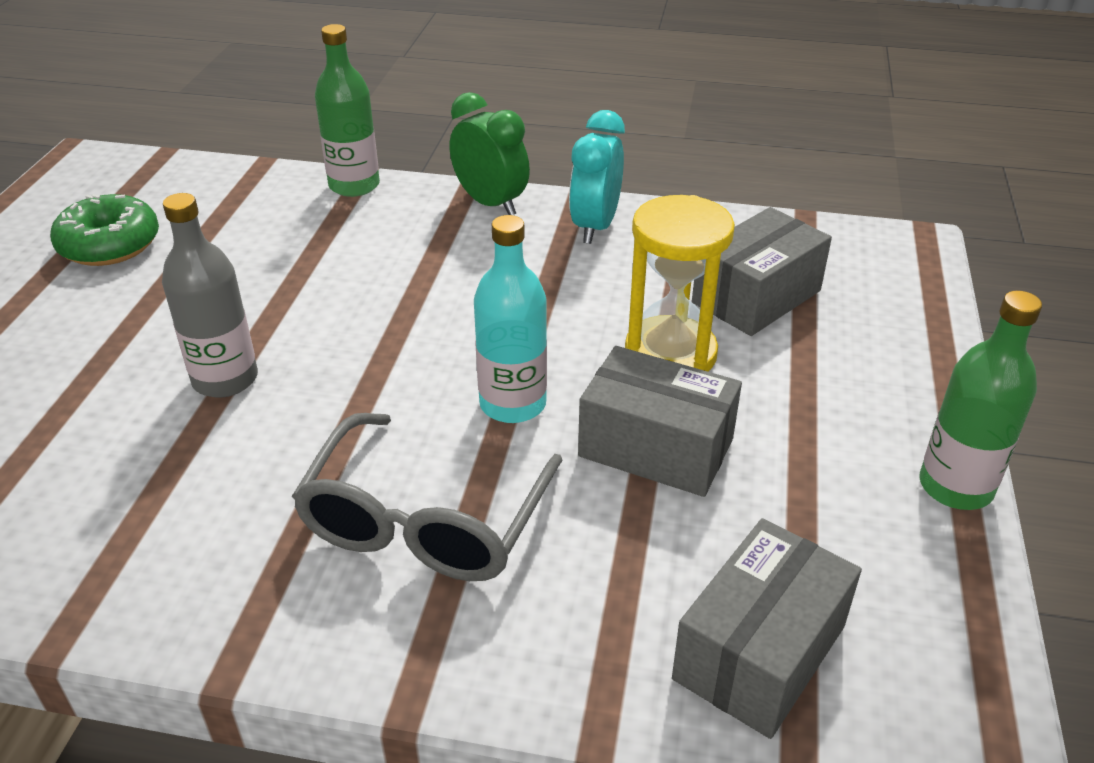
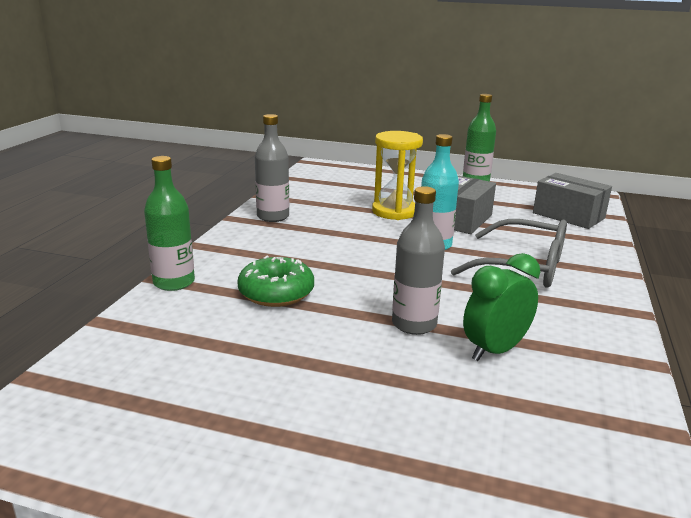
camera: 85 degrees left, 15 degrees down
(110, 245) = (209, 393): green donut -> green donut (276, 293)
(490, 204) = (230, 240): green clock -> green clock (495, 350)
(595, 227) = (273, 217): turquoise clock -> grey bottle
(756, 296) = (351, 192): grey box -> none

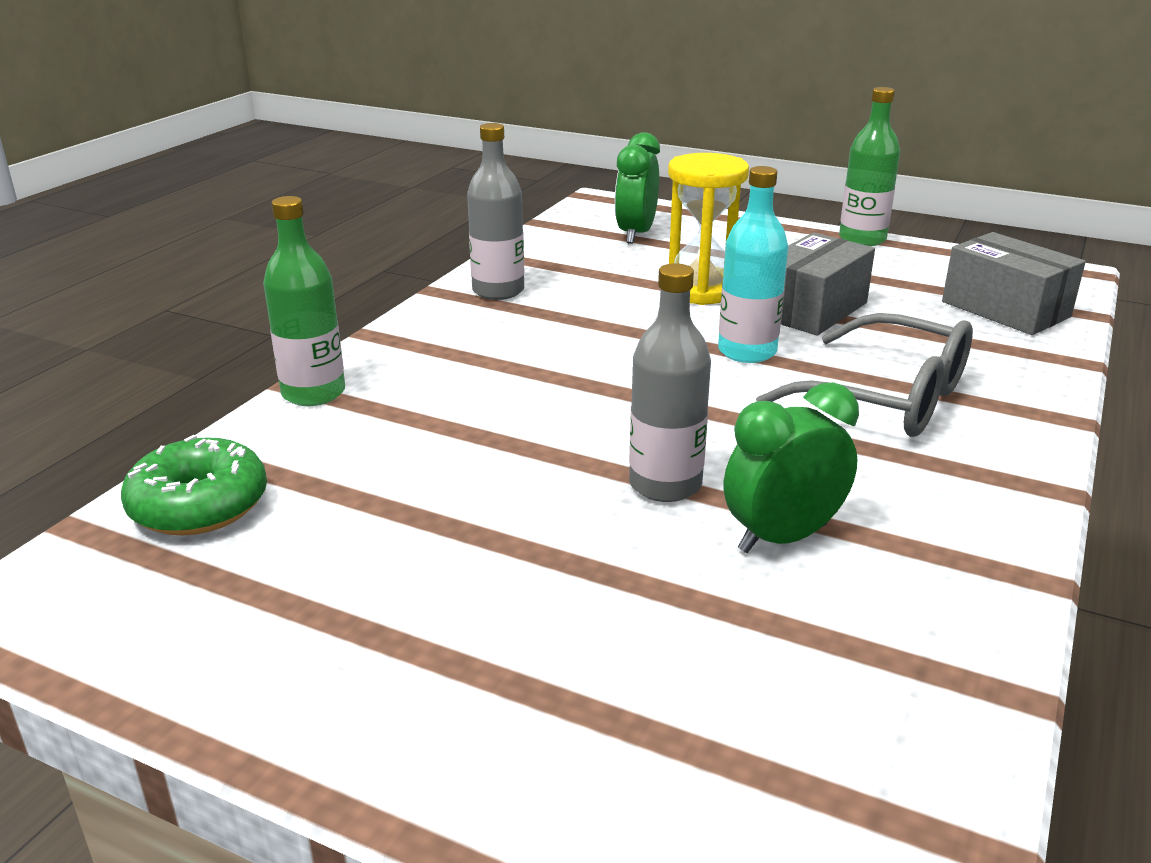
camera: 10 degrees right, 5 degrees up
(276, 293) = (463, 419): green donut -> green donut (199, 505)
(345, 182) = (636, 234): none -> green clock

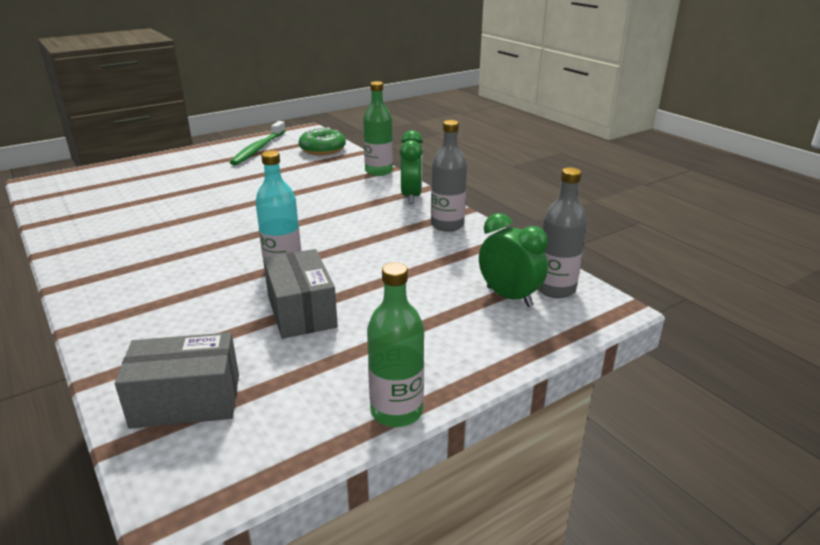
camera: 120 degrees right, 0 degrees up
(243, 615) = (258, 149): none -> green toothbrush
(665, 485) = (216, 210): grey bottle -> grey bottle (555, 289)
(700, 290) = (379, 284): yellow hourglass -> none
(783, 538) = (152, 219): green clock -> green clock (411, 196)
(888, 399) = (181, 284): grey glasses -> none

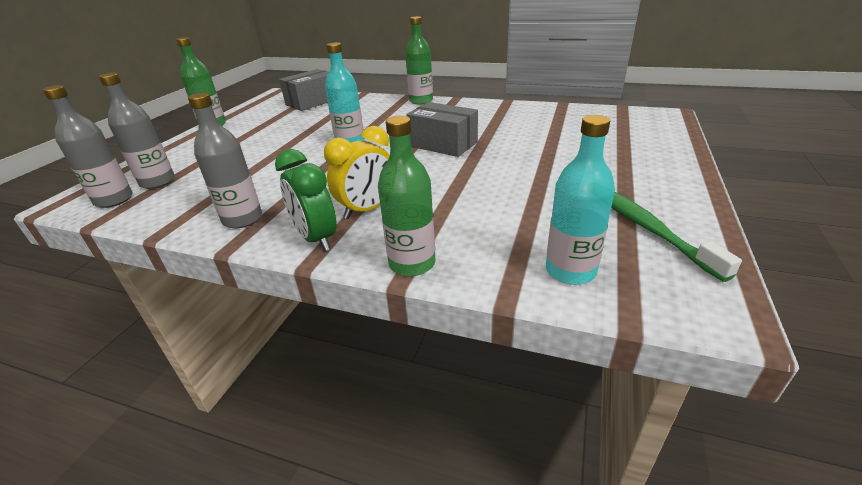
camera: 145 degrees right, 5 degrees up
(89, 304) = (421, 101): none -> green bottle
(301, 311) = (303, 132): grey box -> grey box (443, 144)
(322, 149) = (570, 271): green donut -> turquoise bottle
(362, 201) = (367, 209): none -> yellow clock
(509, 297) = (157, 182): green clock -> grey bottle

